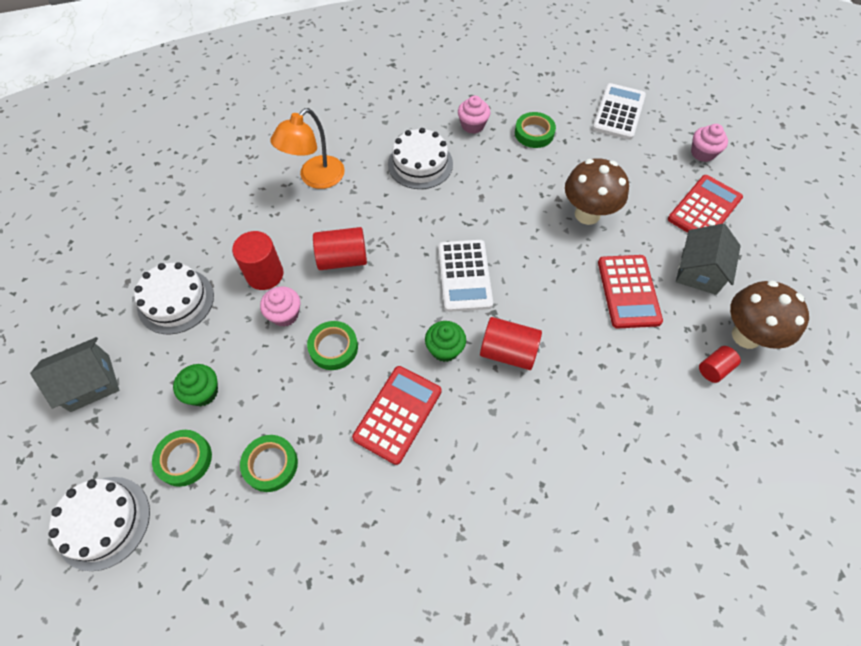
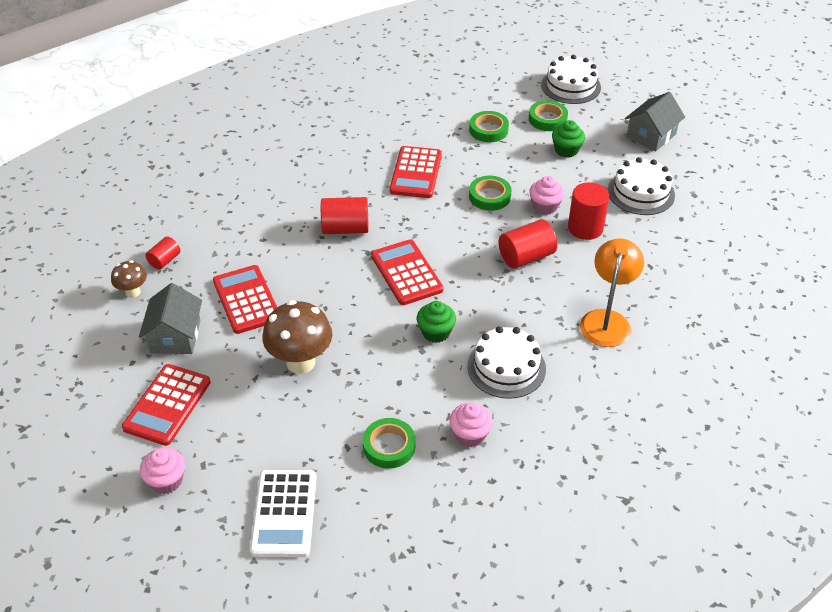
camera: 160 degrees right, 15 degrees down
(445, 349) = (399, 217): green cupcake -> green cupcake (436, 332)
(464, 276) = (406, 273): white calculator -> red calculator
(746, 336) = (133, 292): brown mushroom -> brown mushroom, size x0.54

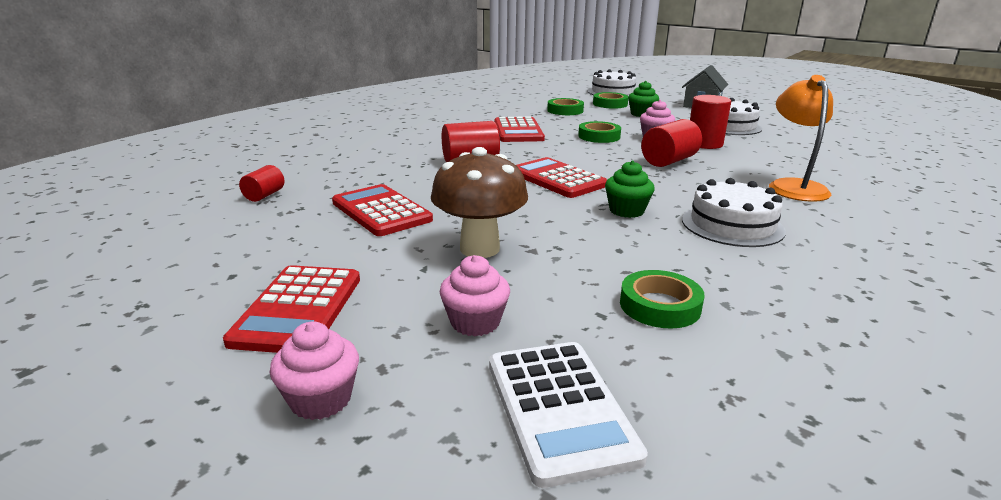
camera: 15 degrees left, 20 degrees down
(133, 292) = (224, 220): brown mushroom -> none
(175, 336) = (294, 247): grey house -> none
(470, 435) = (753, 281): pink cupcake -> pink cupcake (475, 322)

